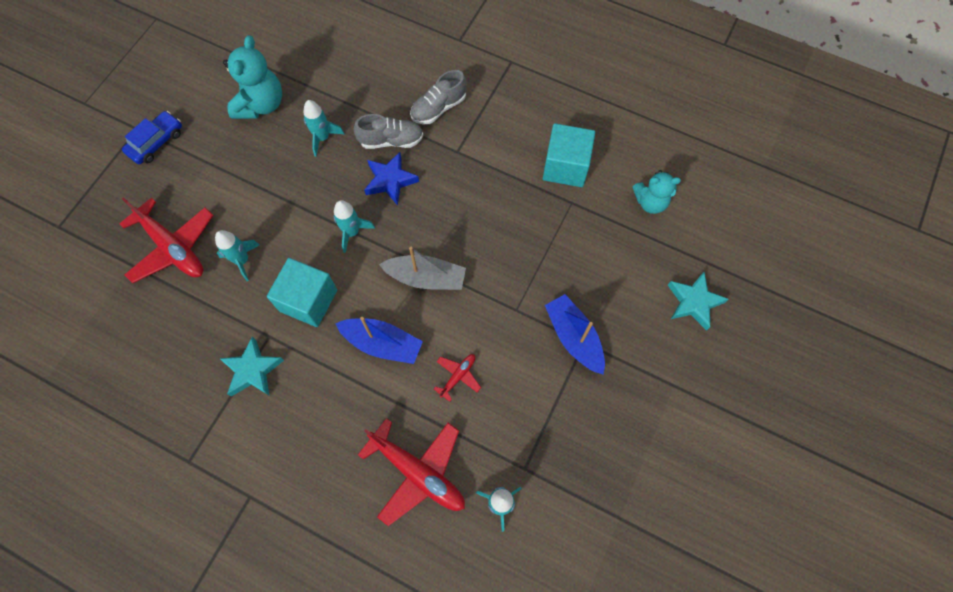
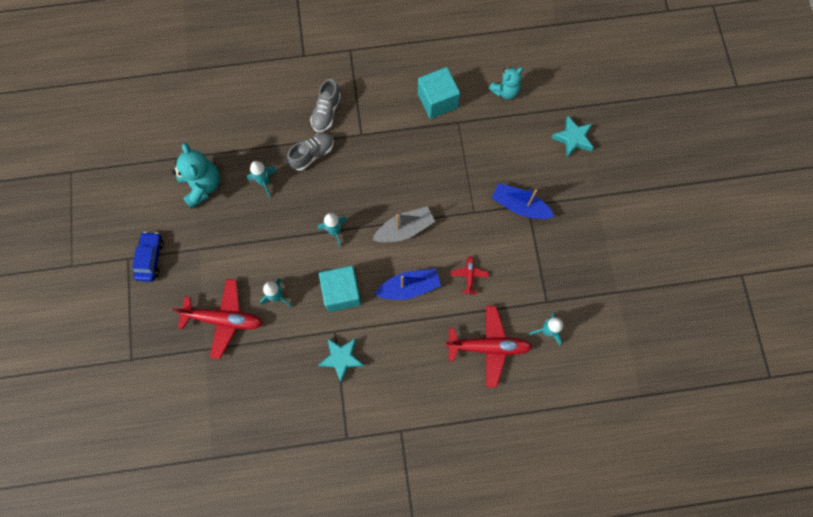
camera: 35 degrees left, 5 degrees up
(390, 180) = (333, 181): blue star -> none

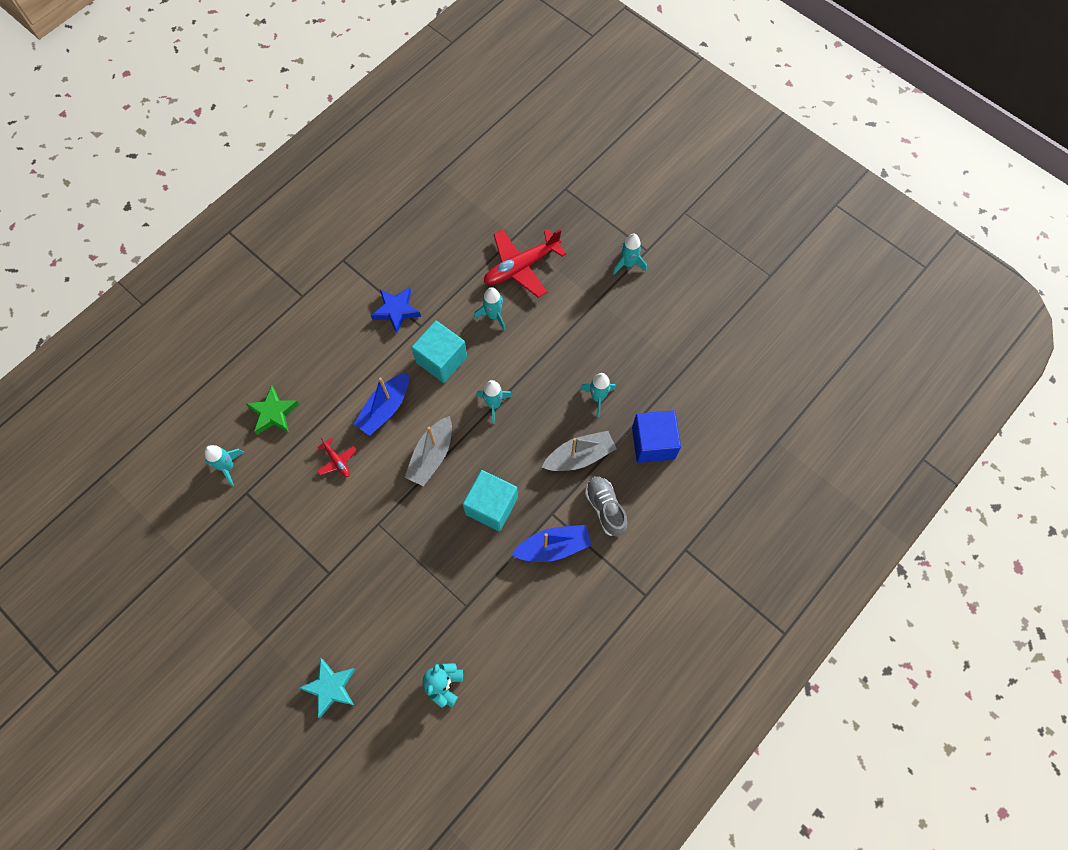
camera: 140 degrees right, 5 degrees down
(150, 258) = (628, 264): blue car -> turquoise rocket
(202, 186) = (648, 351): turquoise teddy bear -> none
(260, 127) = (653, 443): none -> blue cube
(312, 154) = (579, 456): grey shoe -> grey boat
(342, 358) = (396, 311): turquoise star -> blue star
(437, 101) = (506, 613): turquoise cube -> turquoise cube (491, 506)
(489, 347) = (273, 413): red plane -> green star
(519, 206) = (336, 566): blue boat -> blue boat (553, 547)

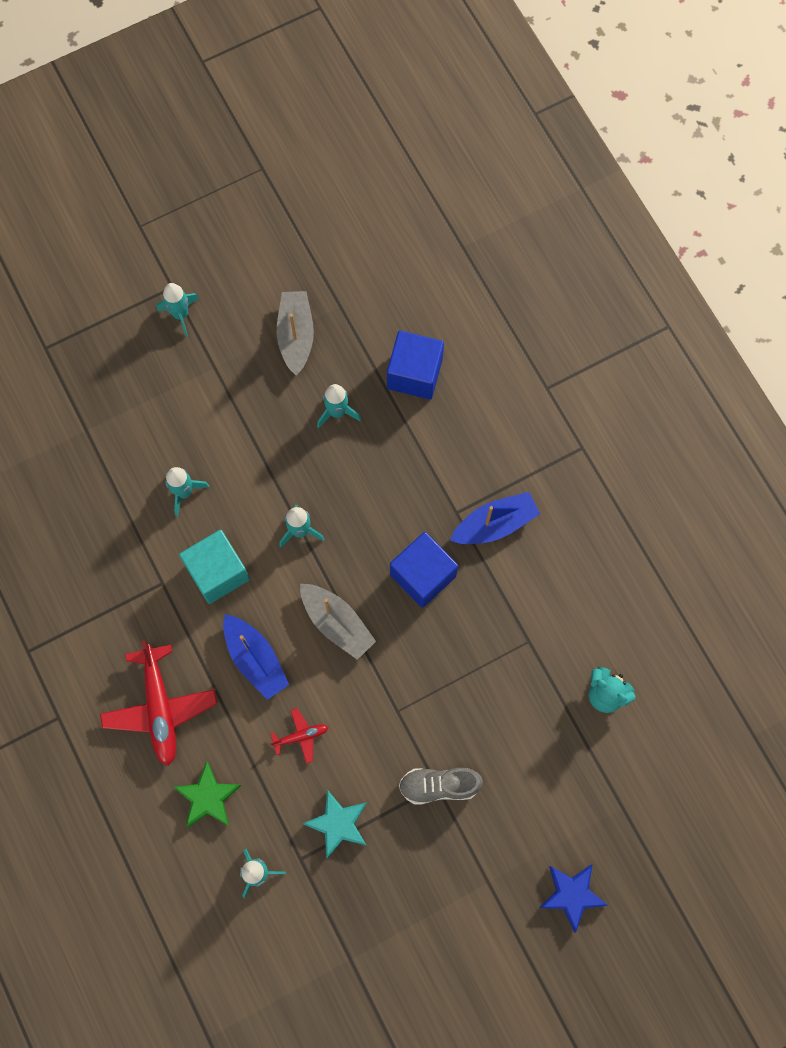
camera: 70 degrees left, 5 degrees up
(330, 687) = (568, 820): turquoise star -> turquoise star (338, 824)
(396, 311) = (129, 606): blue star -> blue star (571, 895)
(491, 506) = (423, 575): turquoise cube -> blue cube
(521, 267) = (131, 437): red plane -> red plane (160, 708)
(553, 547) = (495, 524): blue boat -> blue boat turned 60 degrees clockwise
(579, 456) = (400, 458): grey boat -> grey boat (296, 336)
(605, 508) = (471, 453): grey shoe -> grey shoe (439, 786)

